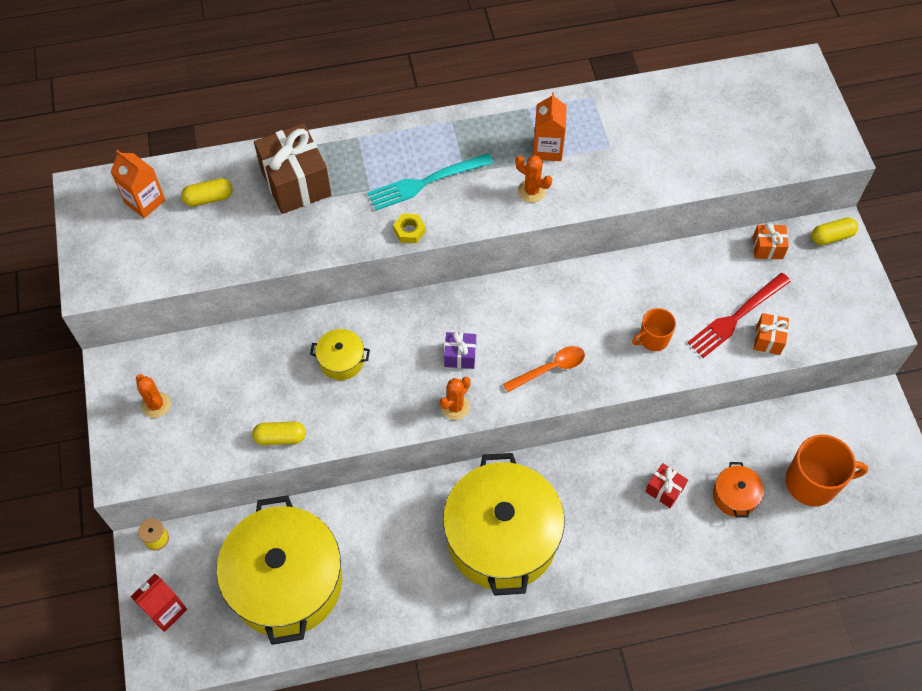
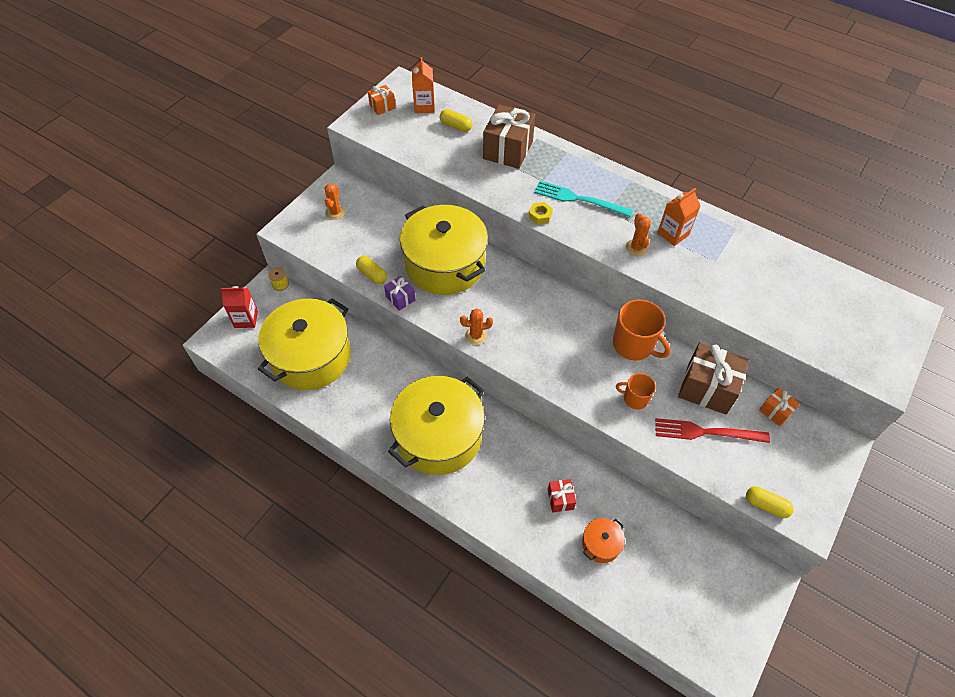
camera: 45 degrees right, 5 degrees down
(341, 360) = (445, 264): yellow pot -> yellow pot, size x2.42
(460, 356) = (509, 313): purple gift -> purple gift (400, 298)
(550, 368) = (552, 362): orange spoon -> none
(698, 275) = (707, 388): none -> brown gift
(768, 339) = (713, 463): orange gift -> orange gift (382, 106)
(812, 483) = (662, 585): orange mug -> orange mug (633, 345)
(831, 236) = (833, 442): yellow capsule -> yellow capsule (766, 505)

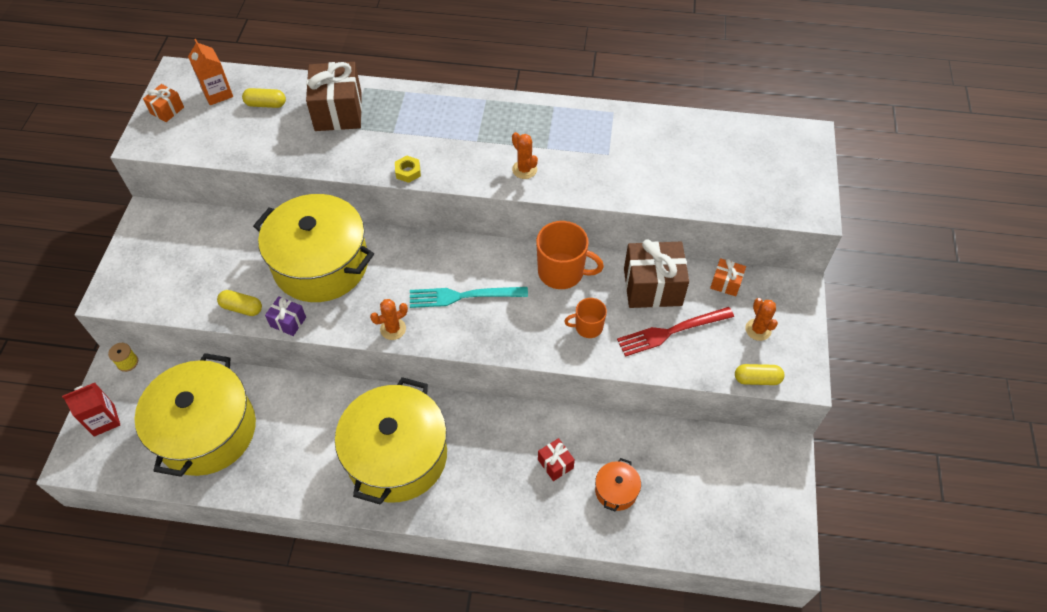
camera: 25 degrees left, 0 degrees up
(335, 212) = (162, 253): orange cactus -> orange cactus (758, 329)
(578, 199) = (441, 139): turquoise fork -> turquoise fork (463, 296)
(673, 234) = (554, 141): orange carton -> none

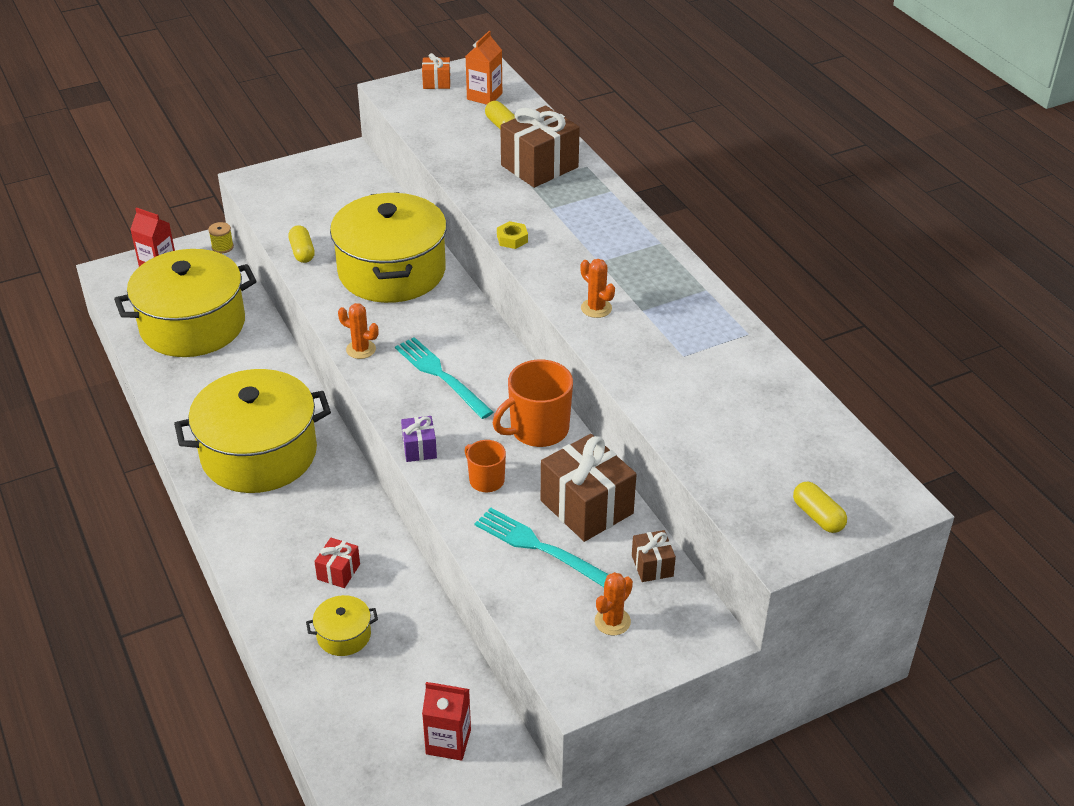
camera: 55 degrees right, 15 degrees down
(288, 322) = (311, 284): purple gift -> purple gift (419, 448)
(524, 169) = (596, 308): orange cactus -> orange cactus turned 60 degrees counterclockwise
(562, 272) = (538, 429): orange mug -> orange mug turned 75 degrees clockwise
(616, 490) = (344, 635): orange pot -> yellow pot
(671, 331) = (540, 548): red fork -> turquoise fork
(725, 283) = (652, 566): orange gift -> brown gift
(744, 476) = (448, 742): none -> red carton
(757, 379) = (541, 648): yellow capsule -> yellow capsule (818, 516)

